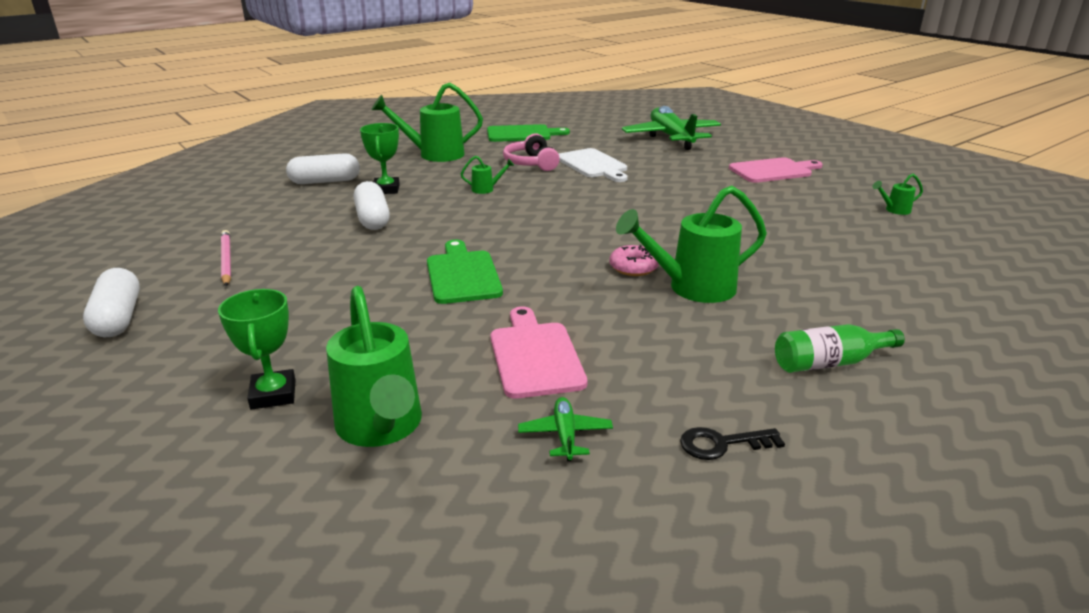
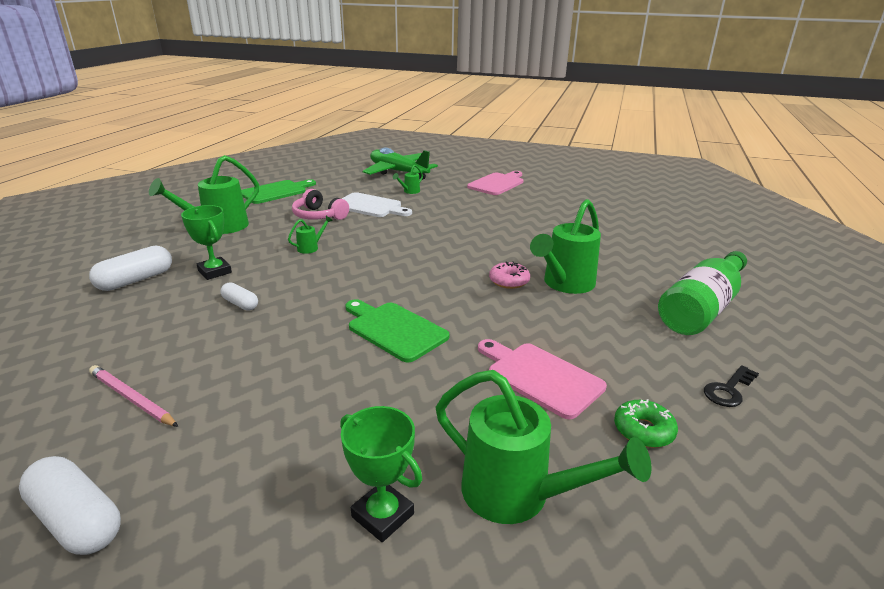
camera: 35 degrees left, 0 degrees up
(372, 219) = (240, 304): white capsule -> white capsule, size x0.59
(565, 435) = (643, 430): green plane -> green donut
(829, 363) = (701, 309): green bottle -> green bottle, size x1.67
(894, 210) = (598, 195): green watering can -> green watering can (409, 191)

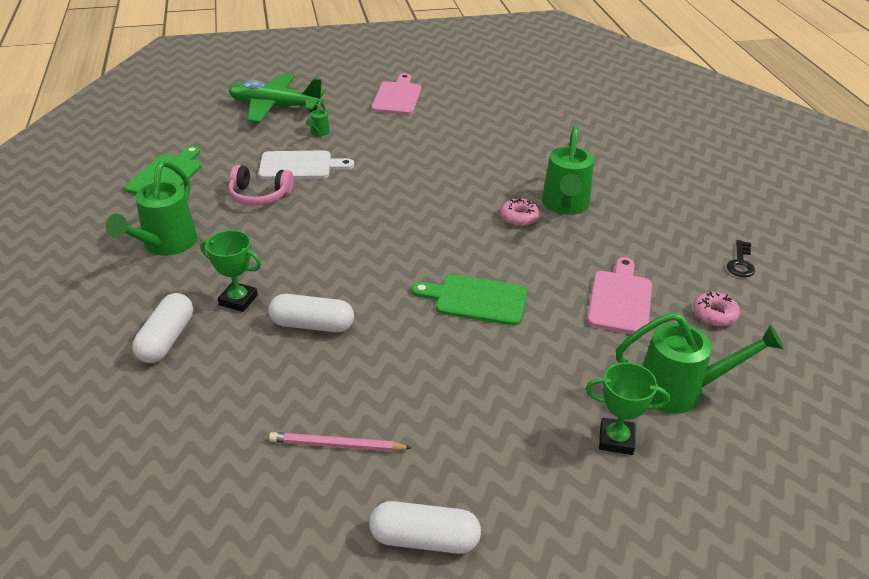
camera: 30 degrees left, 10 degrees up
(240, 304) = (312, 325): white capsule -> white capsule, size x1.69
(311, 248) = (301, 239): green watering can -> none
(540, 377) = (620, 299): pink cutting board -> pink cutting board turned 90 degrees clockwise
(643, 430) = (714, 314): green donut -> pink donut
(701, 309) = (678, 197): green bottle -> none

